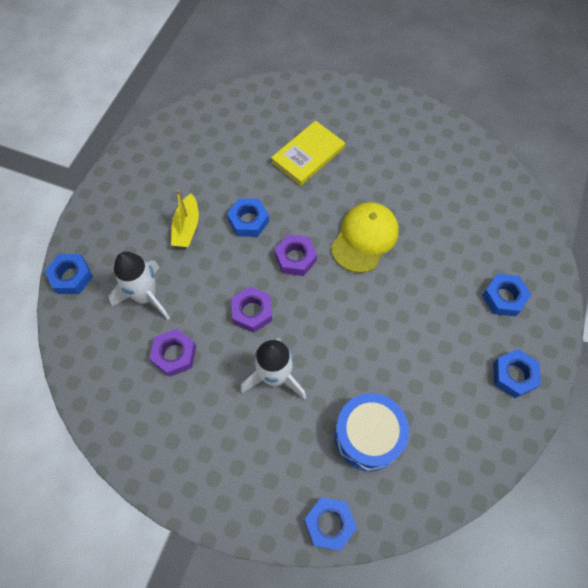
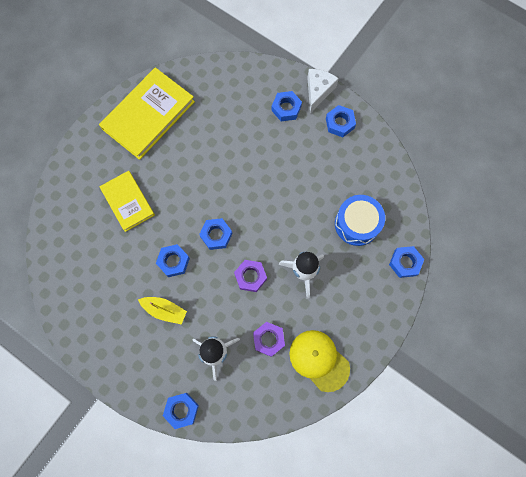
camera: 75 degrees left, 10 degrees up
(295, 258) = (216, 235): purple nut -> blue nut
(364, 238) = (214, 182): yellow cap -> yellow cap (319, 360)
(424, 145) = (148, 115): none -> yellow book
(549, 333) = (318, 91): none -> white cheese

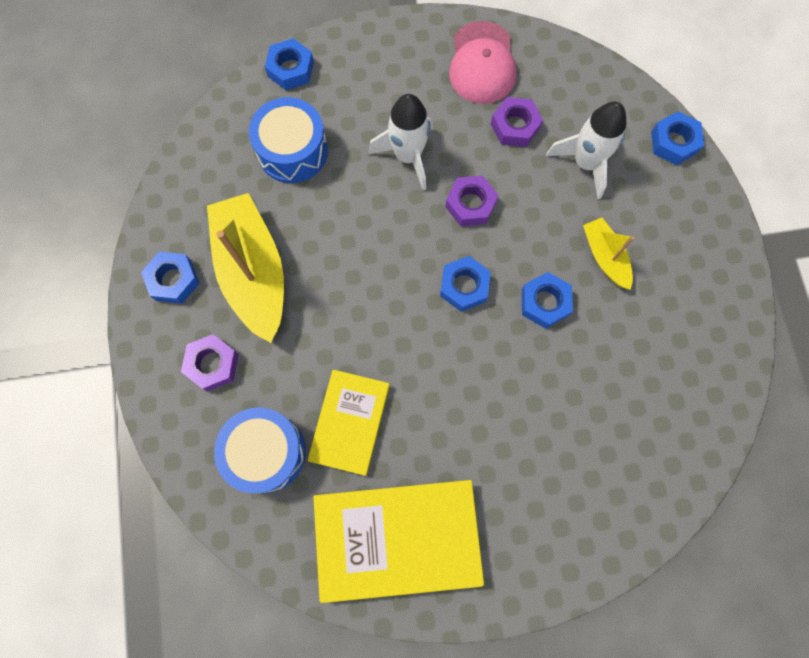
camera: 135 degrees left, 0 degrees up
(128, 202) = (536, 434): yellow book -> yellow book (349, 422)
(230, 98) = (266, 452): none -> blue drum
(286, 108) = (212, 364): blue nut -> purple nut
(311, 156) = (253, 272): none -> yellow boat
(318, 91) = (148, 347): white cheese -> none
(319, 360) = (482, 63): yellow cap -> pink cap

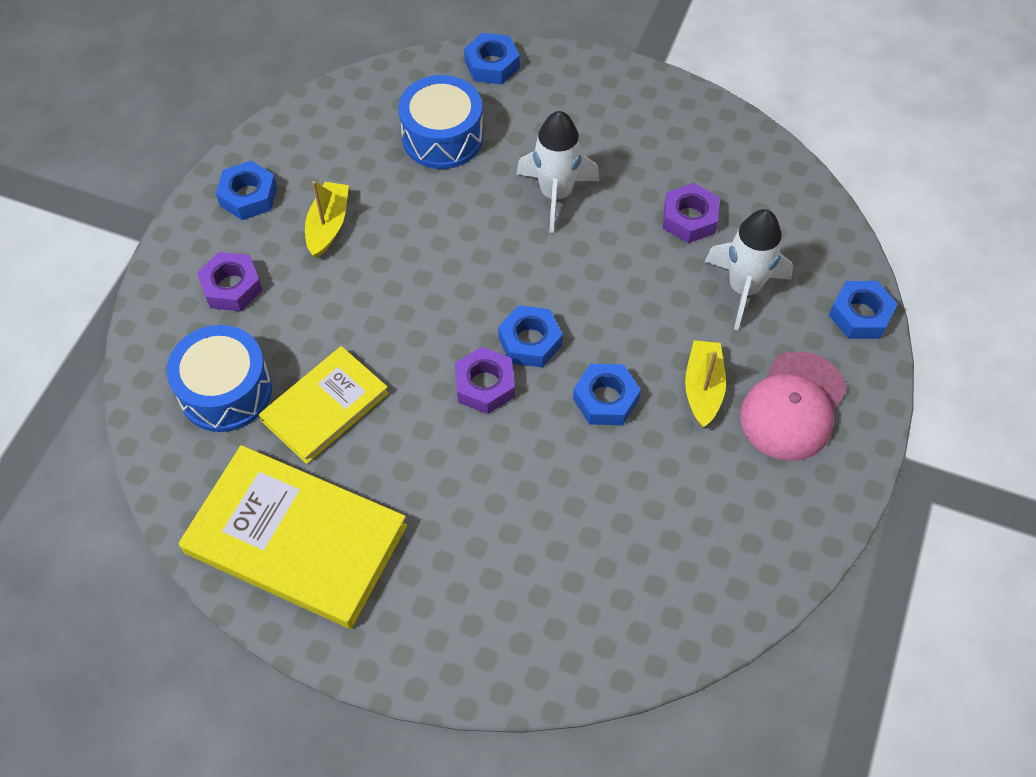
camera: 30 degrees right, 15 degrees down
(253, 272) = (328, 225): yellow boat -> yellow boat, size x0.51
(470, 204) = (590, 269): purple nut -> purple nut (485, 385)
(482, 63) = (694, 145): pink cap -> pink cap (793, 406)

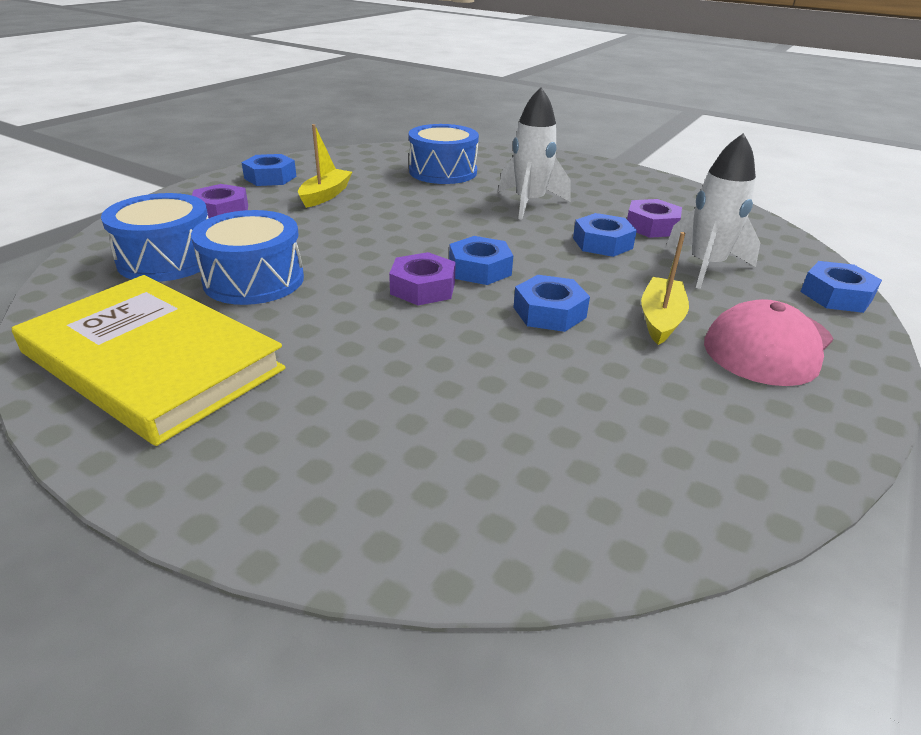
camera: 10 degrees right, 25 degrees down
(325, 407) = (254, 280): yellow book -> blue drum
(492, 65) = (495, 151): blue nut -> blue nut (602, 243)

